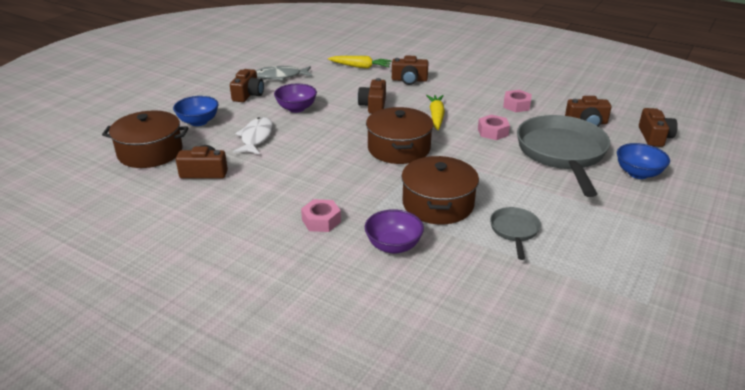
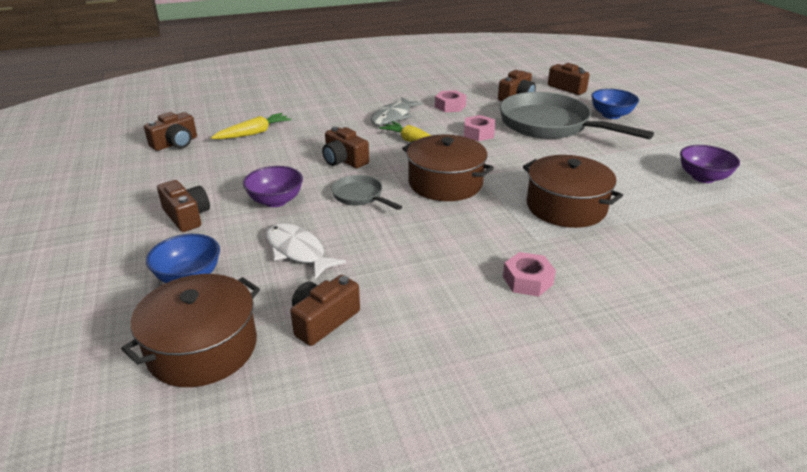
camera: 50 degrees left, 0 degrees up
(280, 76) = (184, 180): grey fish -> grey fish (393, 117)
(393, 246) = (613, 258): purple bowl -> purple bowl (703, 177)
(409, 80) = (326, 124): brown camera -> brown camera (175, 143)
(514, 231) = (643, 193): grey pan -> grey pan (360, 196)

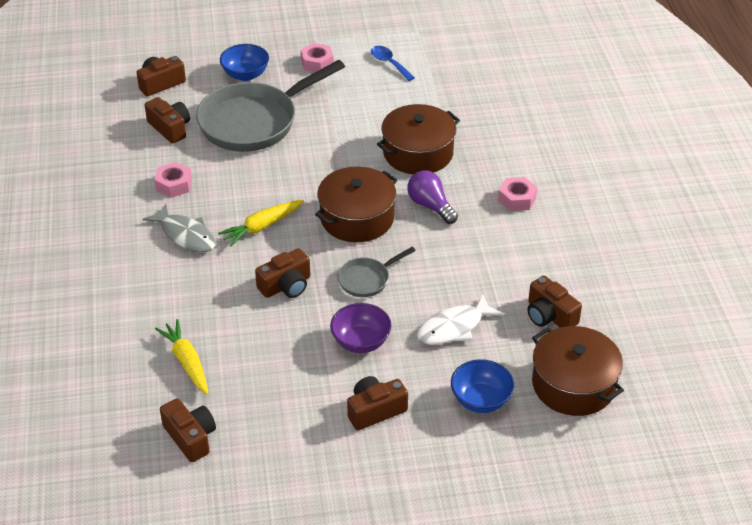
camera: 80 degrees left, 10 degrees up
(478, 133) = (255, 176): pink nut -> pink nut (317, 63)
(484, 221) = (430, 206): none -> purple light bulb
(703, 177) = (389, 63): purple bowl -> blue spoon

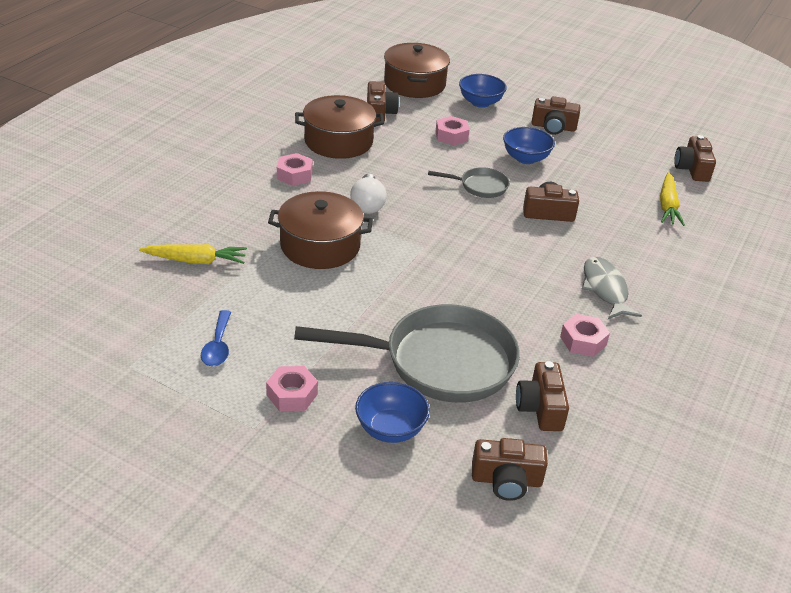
camera: 145 degrees left, 5 degrees down
(262, 227) = (528, 261): yellow carrot -> yellow carrot (196, 261)
(357, 218) = (439, 226): brown pot -> brown pot (338, 141)
(361, 342) = (525, 158): purple bowl -> blue bowl
(430, 206) = (367, 204): purple light bulb -> white light bulb
(454, 327) = (451, 136): white fish -> pink nut

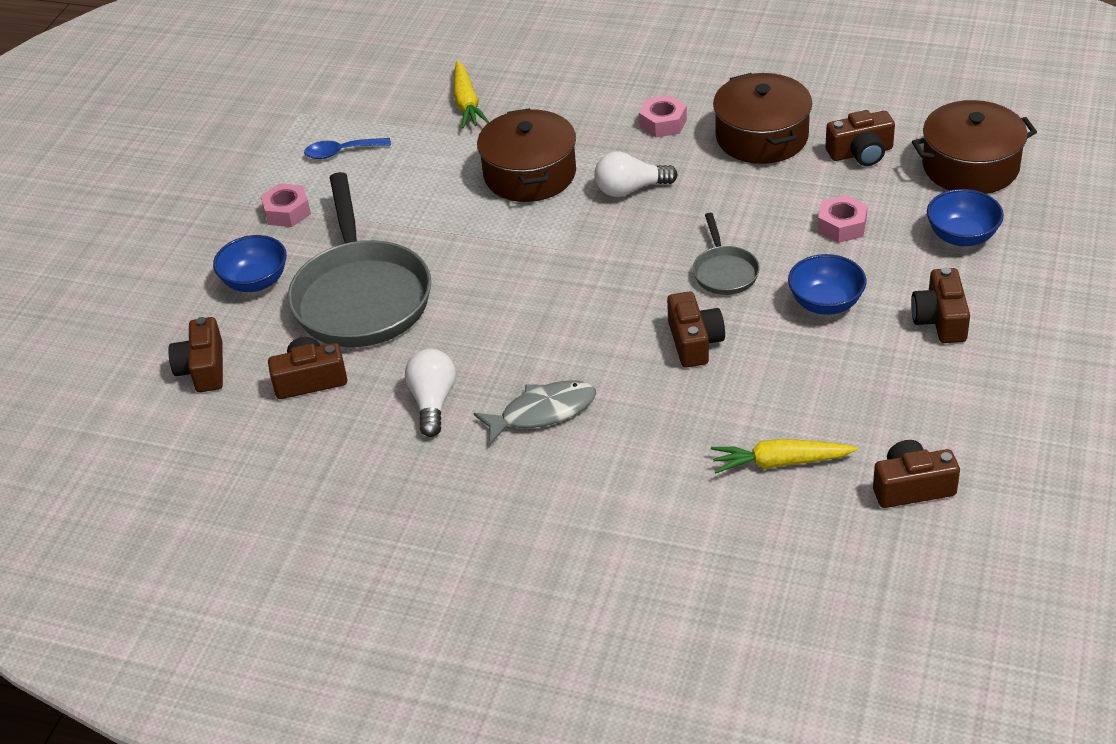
camera: 85 degrees right, 5 degrees up
(583, 341) = (433, 402): pink nut -> white light bulb

